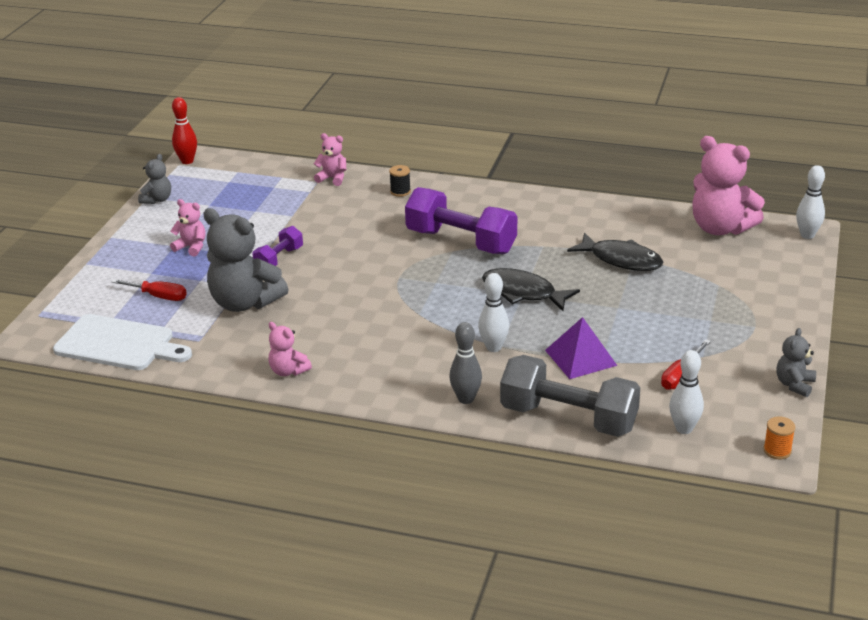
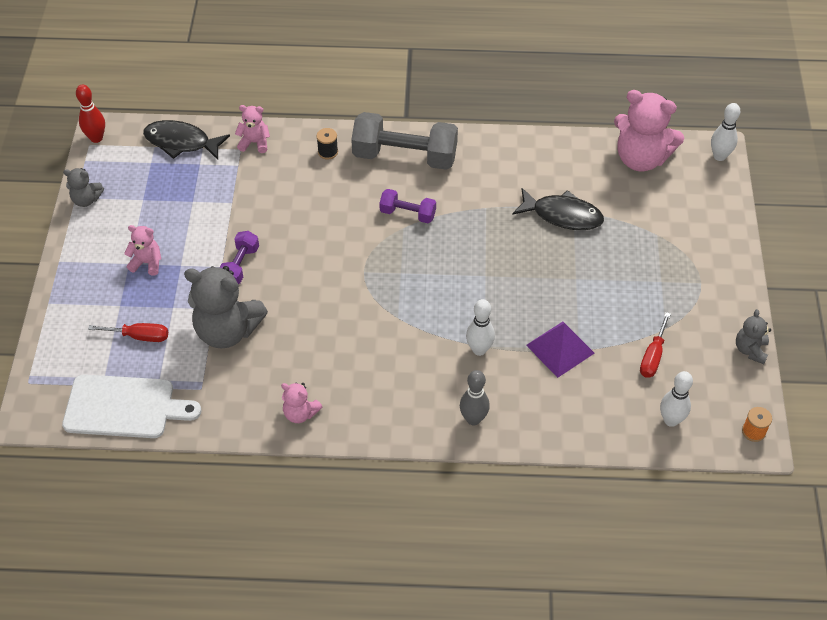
camera: 15 degrees left, 20 degrees up
(157, 199) = (86, 200): grey teddy bear -> grey teddy bear turned 90 degrees clockwise
(461, 241) = (407, 214): purple dumbbell -> purple dumbbell, size x0.52
(523, 293) = (485, 274): black fish -> black fish (181, 142)
(568, 418) = (570, 426): grey dumbbell -> grey dumbbell (404, 156)

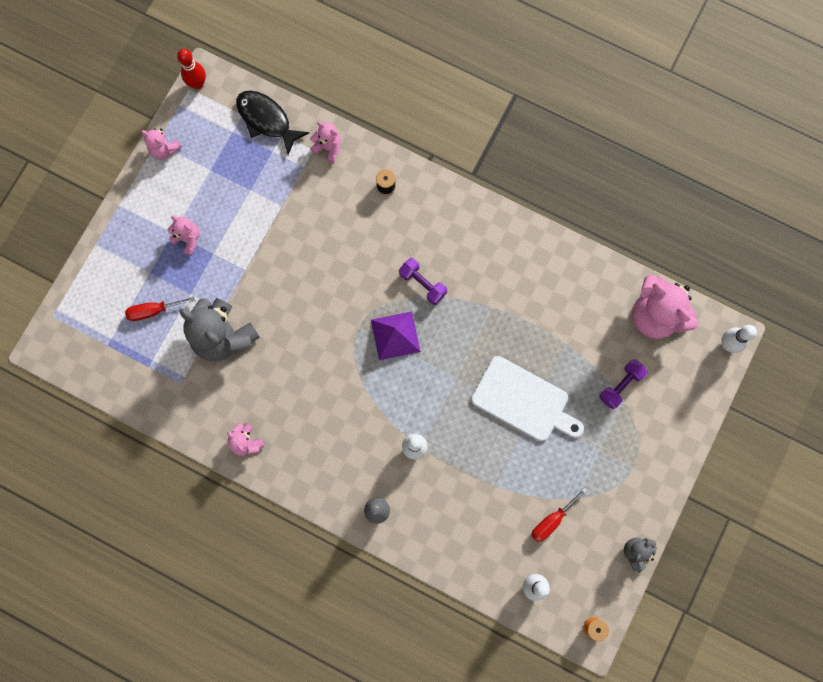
camera: 25 degrees right, 25 degrees up
(86, 200) = (164, 149): grey teddy bear -> pink teddy bear
(124, 407) = (116, 373): white cutting board -> white cutting board (524, 401)
(139, 336) = (153, 311): red screwdriver -> red screwdriver turned 135 degrees clockwise
(240, 265) = (261, 275): purple dumbbell -> purple dumbbell (620, 385)
(404, 156) = (449, 220): grey dumbbell -> none
(560, 349) = (480, 478): purple pyramid -> purple pyramid (395, 335)
(563, 215) = (553, 345): black fish -> none

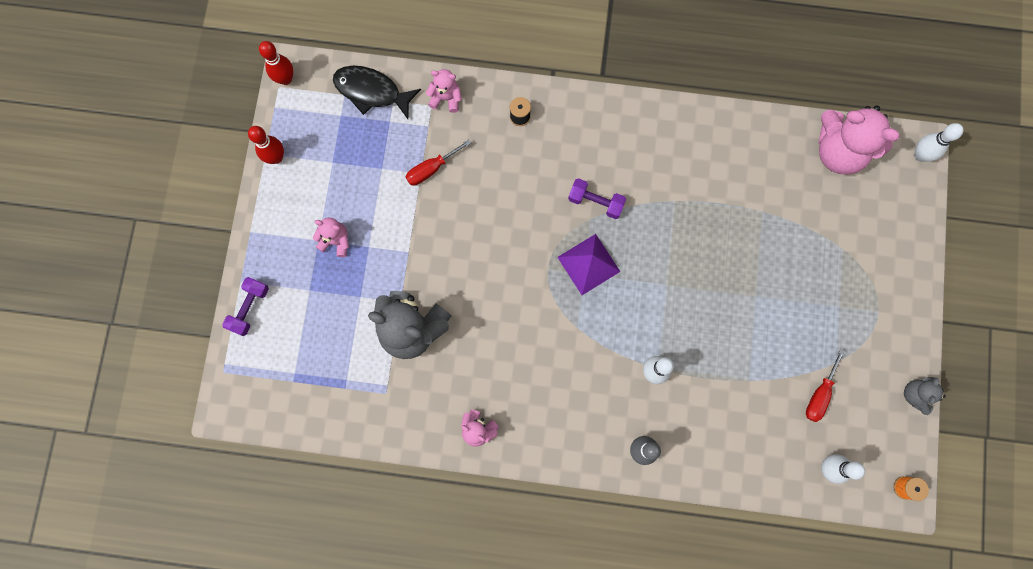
camera: 20 degrees left, 0 degrees up
(153, 311) = (328, 328): red screwdriver -> red screwdriver (431, 169)
(164, 149) = (276, 157): pink teddy bear -> red bowling pin
(524, 401) = (743, 284): white cutting board -> none
(620, 385) = (833, 233): purple dumbbell -> purple dumbbell (249, 308)

